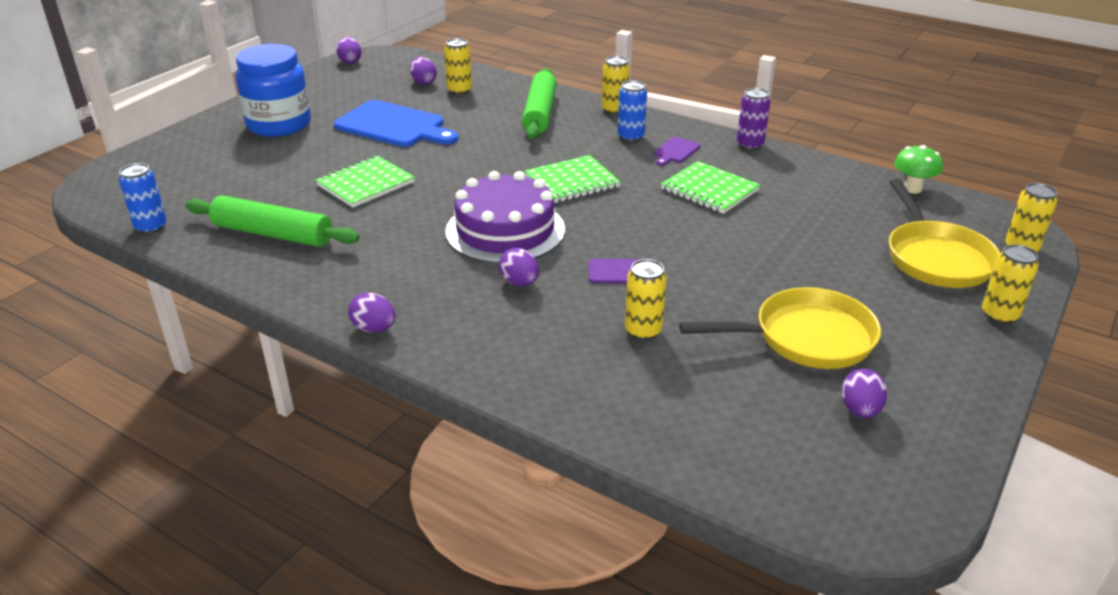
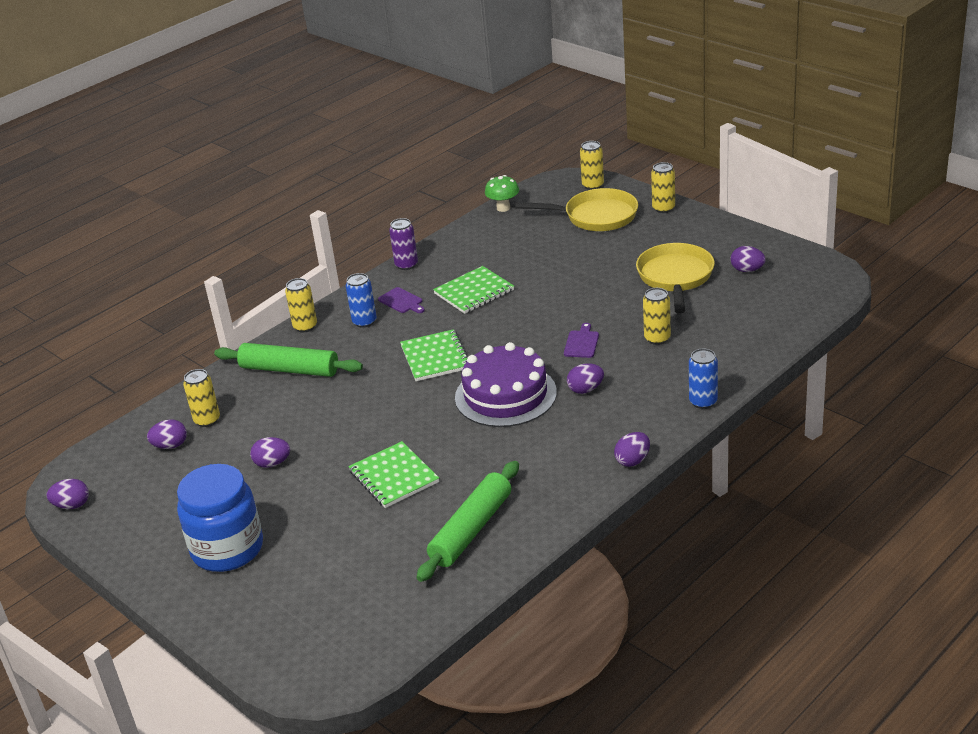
camera: 75 degrees left, 0 degrees up
(151, 227) = (431, 617): blue can -> blue can (703, 402)
(394, 126) = (272, 463): blue cutting board -> purple egg

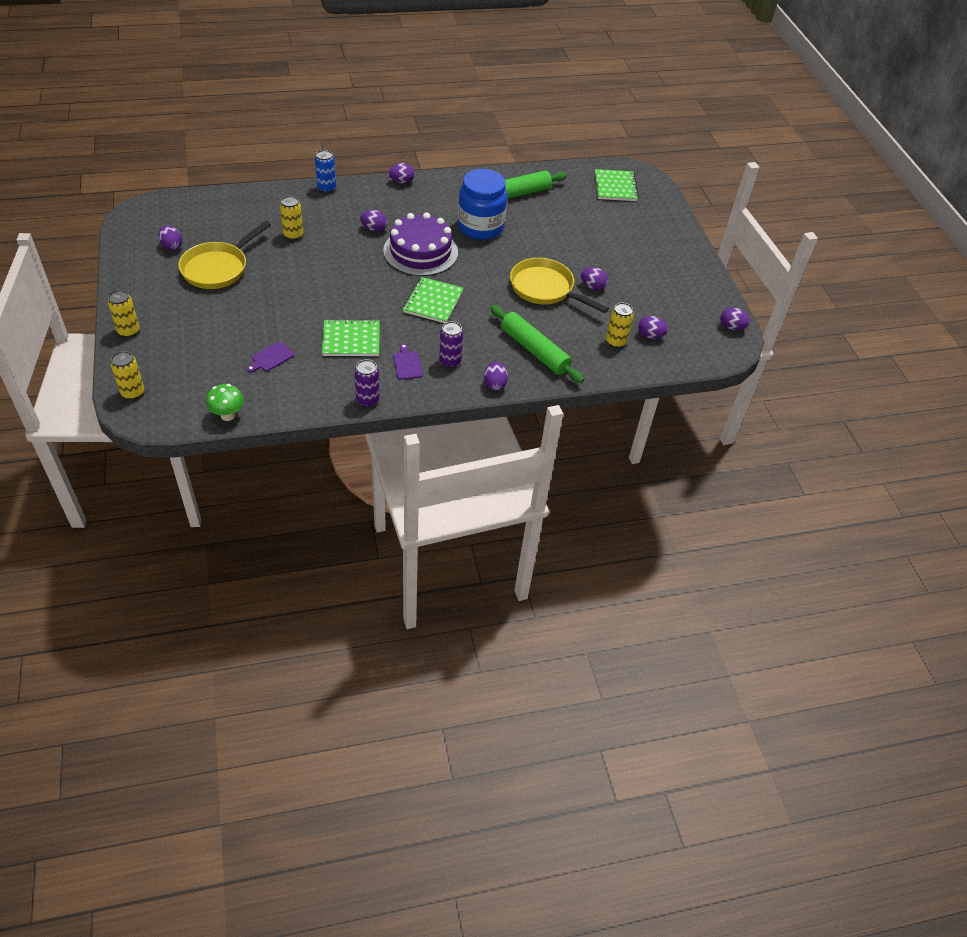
camera: 155 degrees left, 15 degrees up
(227, 549) = (649, 251): blue jar -> blue jar (480, 227)
(305, 326) = (495, 384): yellow can -> purple egg
(364, 322) = (450, 361): blue can -> purple can
(394, 477) = (530, 240): green notebook -> green notebook (615, 187)
(581, 343) = (337, 258): purple cutting board -> purple cutting board (271, 358)
(596, 216) = (181, 356): yellow pan -> yellow pan (545, 289)

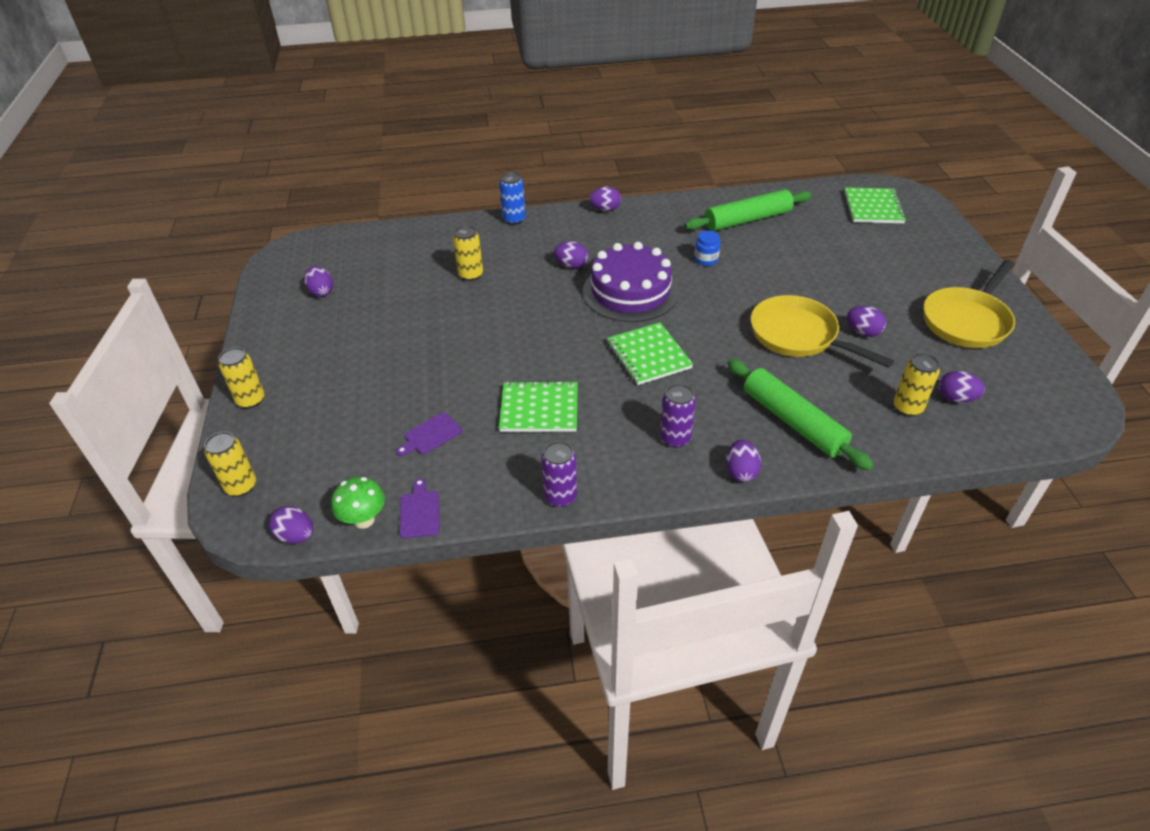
camera: 10 degrees right, 5 degrees down
(218, 268) = (374, 317): yellow pan -> yellow pan (967, 321)
(407, 364) = (615, 442): purple cutting board -> purple cutting board (419, 512)
(433, 301) = (648, 355): green notebook -> green notebook turned 45 degrees counterclockwise
(480, 227) = (706, 259): blue jar -> blue jar, size x0.40
(731, 327) = (1072, 385): purple egg -> purple egg (296, 536)

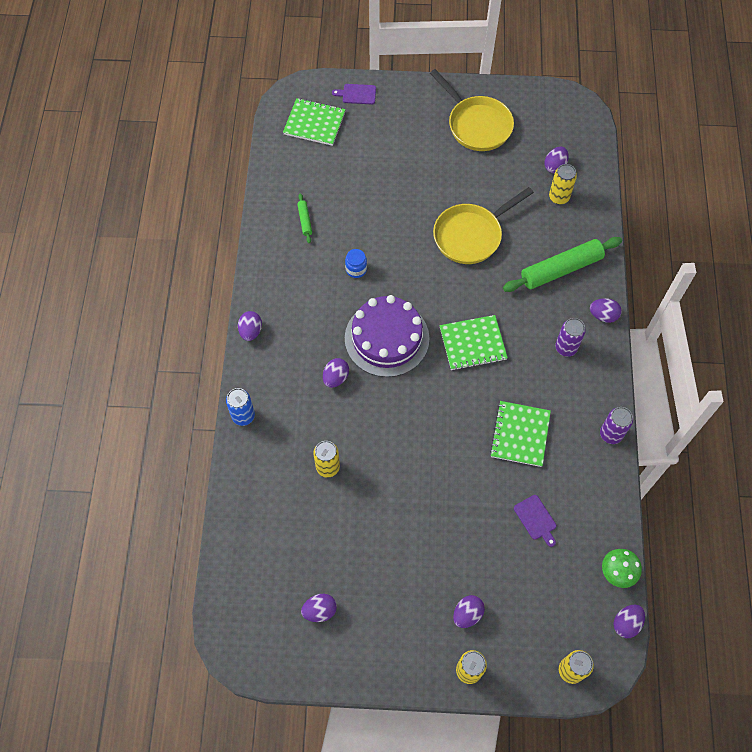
camera: 80 degrees left, 20 degrees up
(419, 512) = (613, 532): purple cutting board -> purple cutting board (357, 94)
(747, 220) = (305, 220): green rolling pin -> green rolling pin, size x0.45
(863, 332) = (475, 192): purple egg -> purple egg (467, 614)

